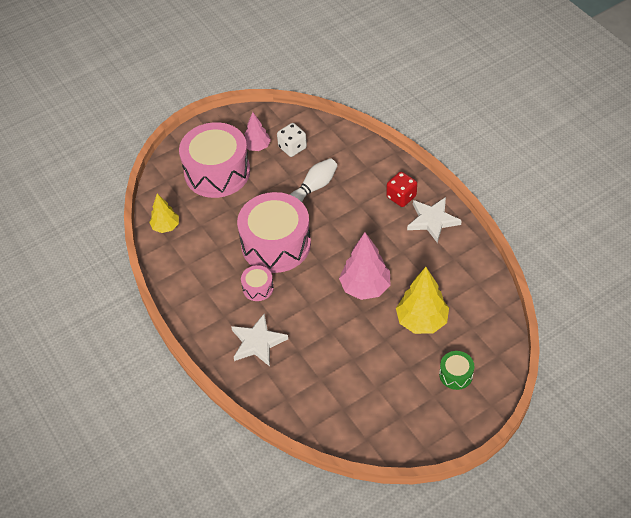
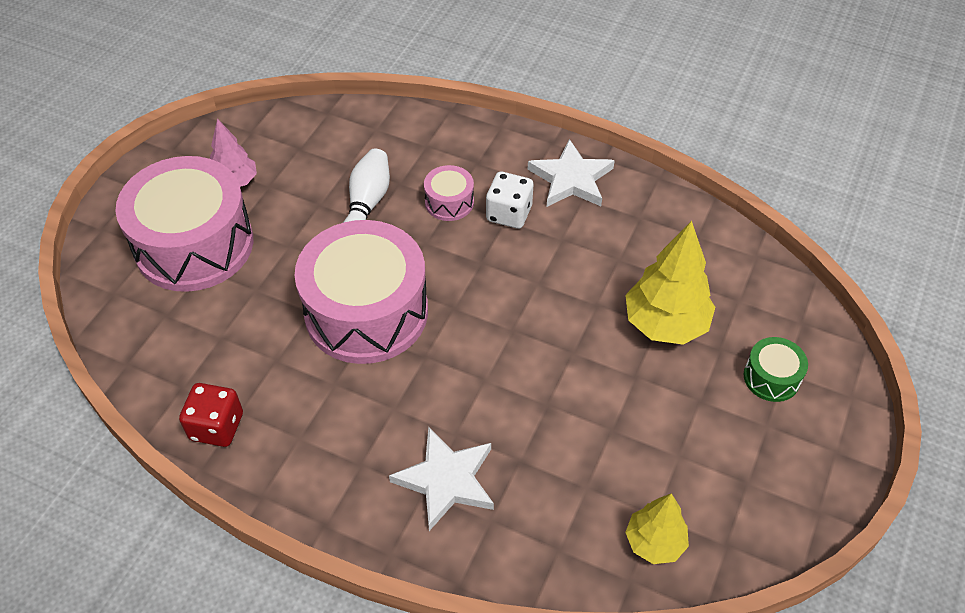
camera: 35 degrees left, 0 degrees up
(166, 227) = (160, 366): yellow tree -> yellow tree (654, 542)
(258, 288) = (385, 393): pink drum -> pink drum (449, 202)
(292, 147) = (292, 162): white dice -> white dice (509, 213)
(365, 287) = (549, 314): pink tree -> none
(401, 197) = (503, 165): red dice -> red dice (216, 426)

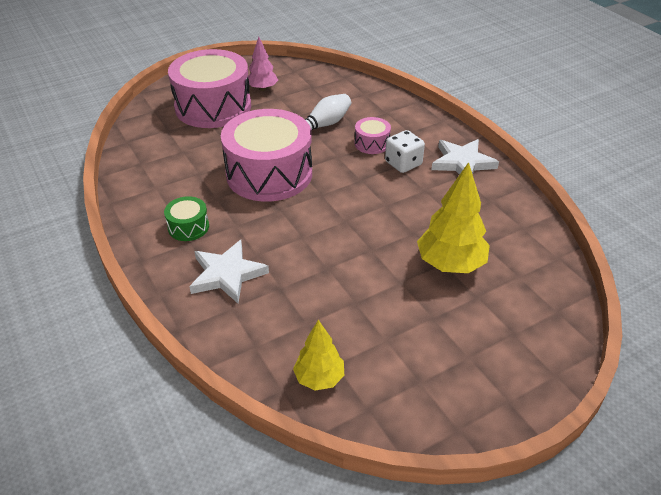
camera: 35 degrees right, 10 degrees down
(216, 426) = (138, 188): red dice -> none
(771, 377) = (500, 331): green drum -> green drum (188, 227)

